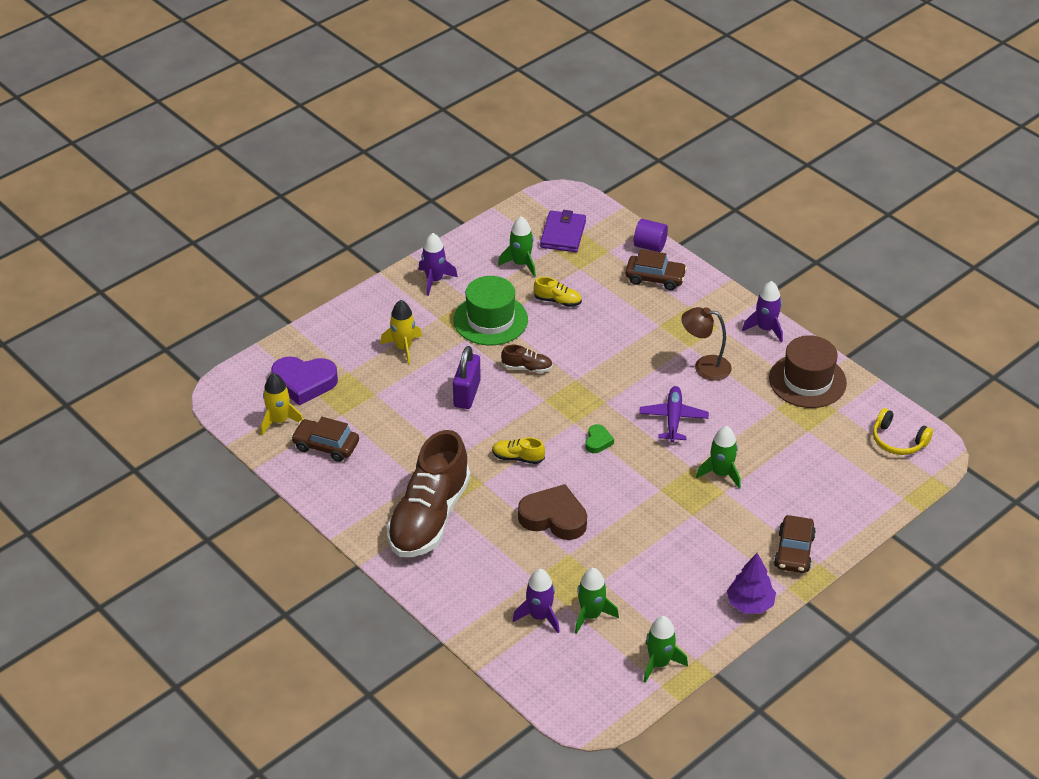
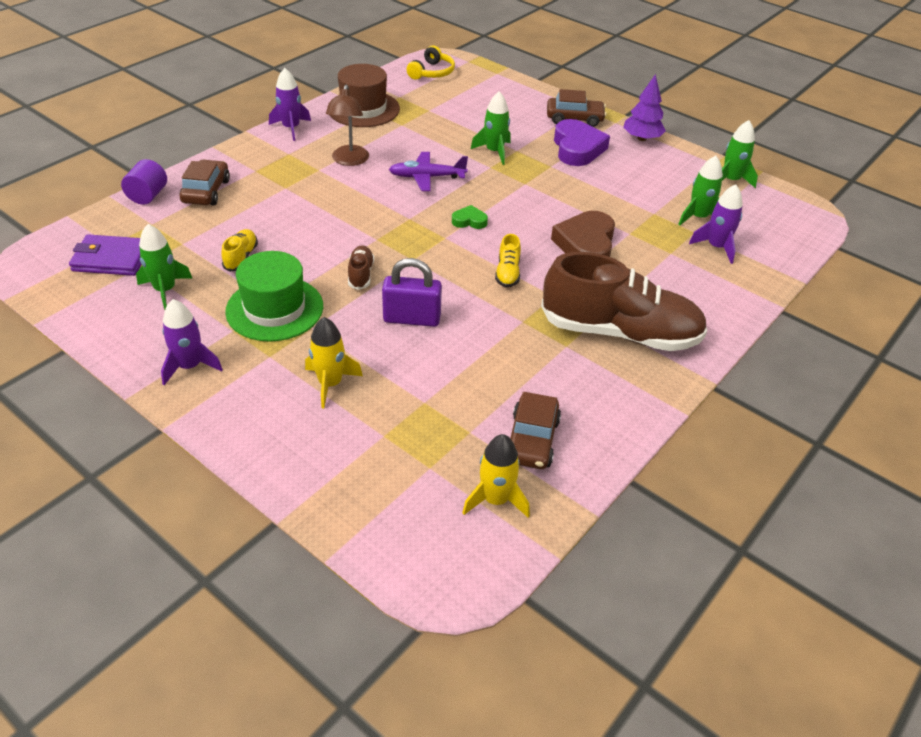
camera: 100 degrees left, 0 degrees up
(304, 383) = (412, 482): purple heart -> purple heart (577, 148)

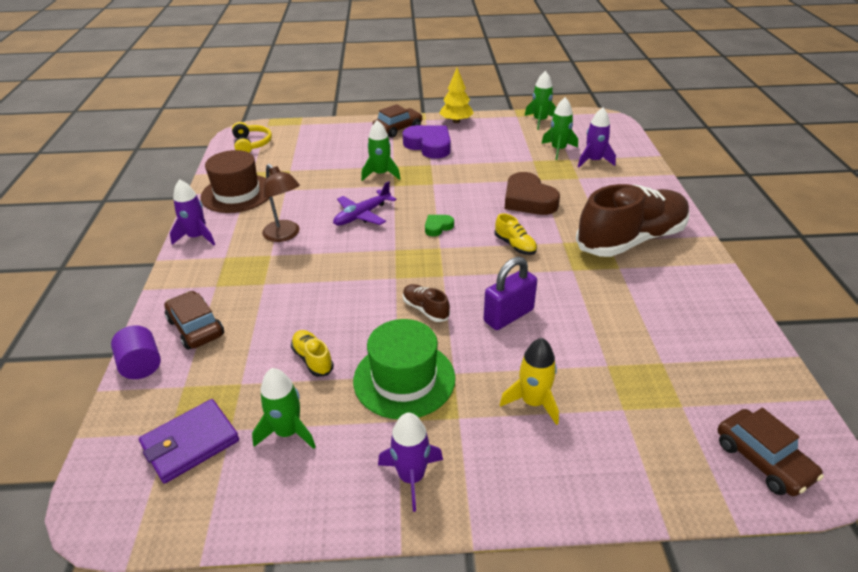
camera: 40 degrees left, 5 degrees down
(495, 499) = (745, 393): yellow rocket -> none
(532, 440) = (699, 339): brown car -> brown car (763, 460)
(642, 138) = (456, 121): purple tree -> yellow tree

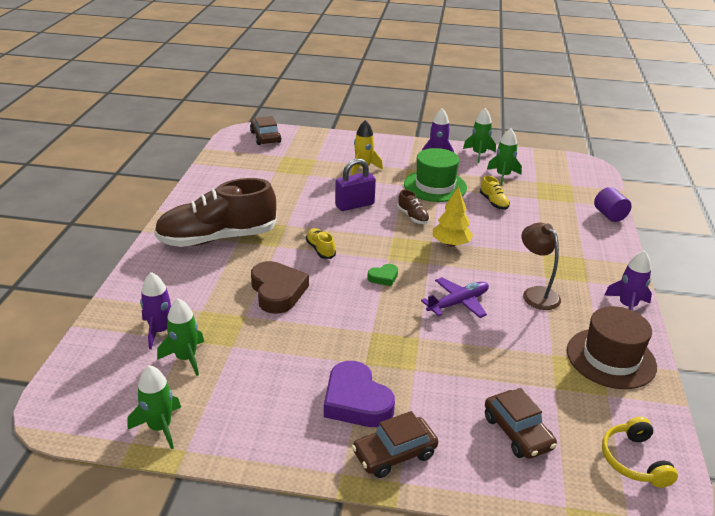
camera: 170 degrees left, 5 degrees down
(190, 443) = (556, 179): purple wallet -> none
(196, 327) = (584, 231): brown car -> brown car (517, 432)
(381, 174) = (433, 358): green rocket -> green rocket (479, 154)
(456, 121) = (292, 455): yellow tree -> yellow tree (451, 244)

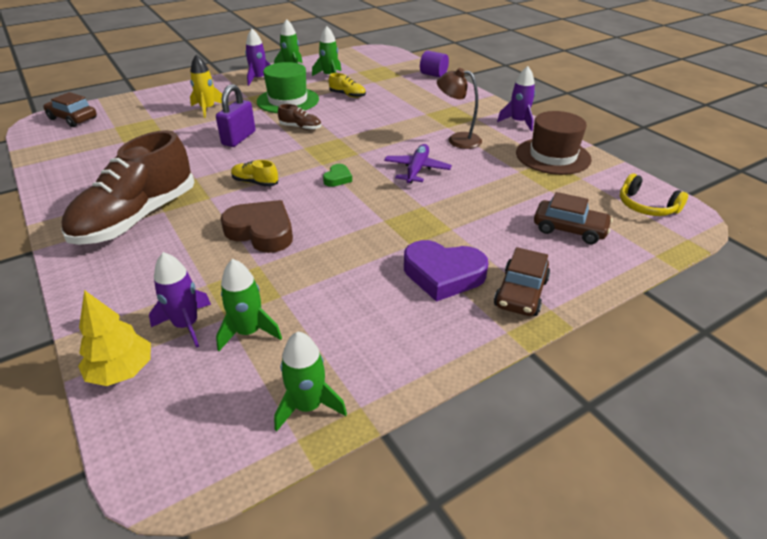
camera: 40 degrees left, 5 degrees up
(451, 244) = (355, 133): yellow tree -> yellow tree (122, 371)

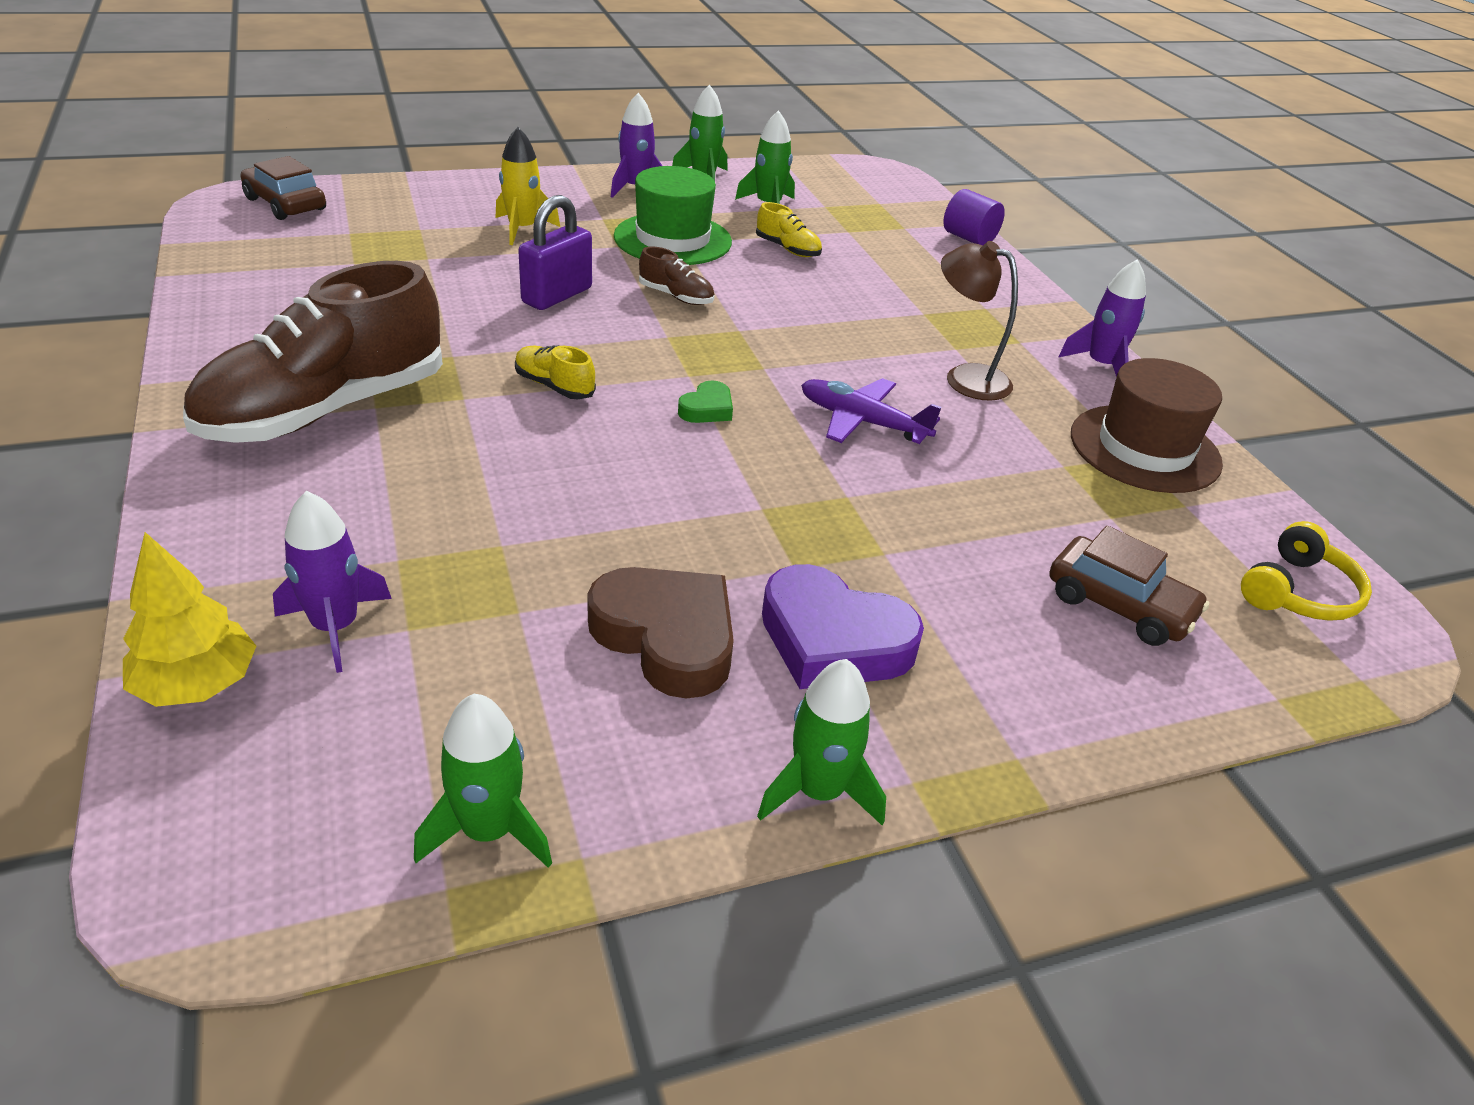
camera: 10 degrees right, 0 degrees up
(249, 332) = (437, 666): green rocket -> green rocket (819, 791)
(261, 231) = (530, 482): brown heart -> brown heart (667, 637)
(417, 170) = (863, 422): purple plane -> purple plane turned 90 degrees counterclockwise
(521, 293) = (970, 711): brown car -> none
(646, 206) = (1299, 592): yellow headphones -> yellow headphones turned 105 degrees counterclockwise

